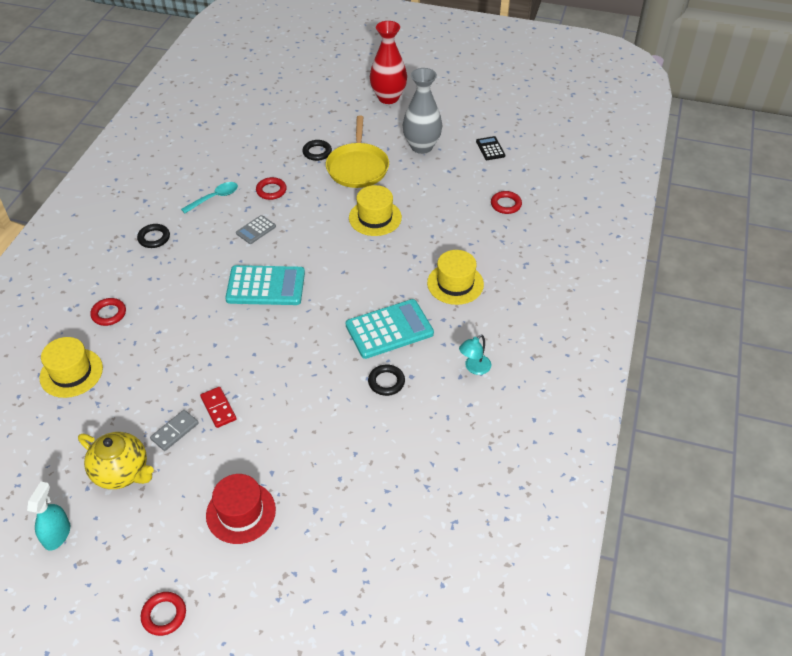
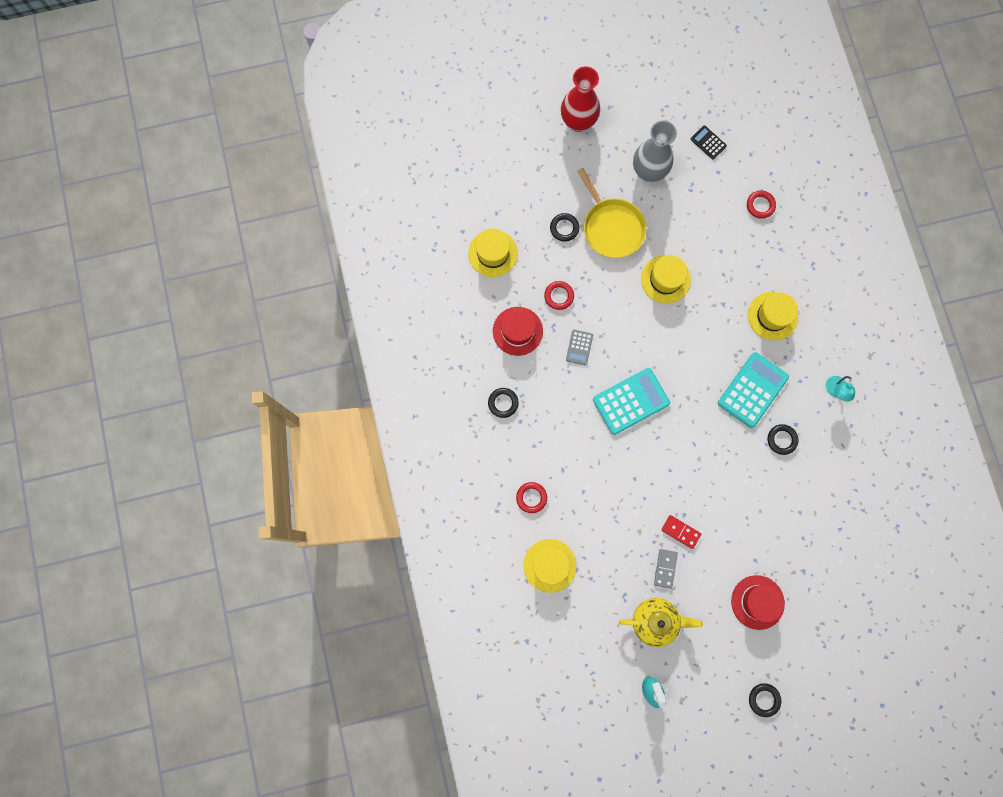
camera: 30 degrees left, 30 degrees up
(164, 615) = (764, 699): red ring -> black ring
(214, 198) = (517, 331): turquoise spoon -> red hat
(243, 144) = (493, 253): none -> yellow hat

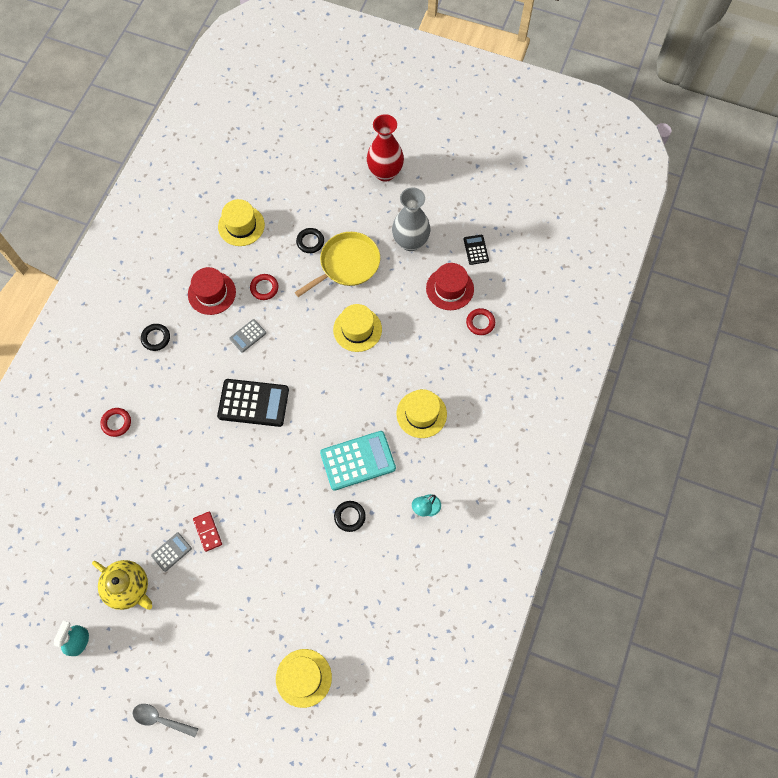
camera: 35 degrees right, 10 degrees down
(549, 565) = (86, 484): yellow hat -> yellow hat (303, 678)
(611, 227) = (347, 264): yellow pan -> yellow pan turned 135 degrees counterclockwise
(631, 401) = (253, 403): turquoise calculator -> black calculator
(665, 568) = (171, 552): grey domino -> grey calculator
(757, 602) = (222, 634): red hat -> red hat (450, 288)
(764, 699) = (161, 719): black ring -> grey spoon

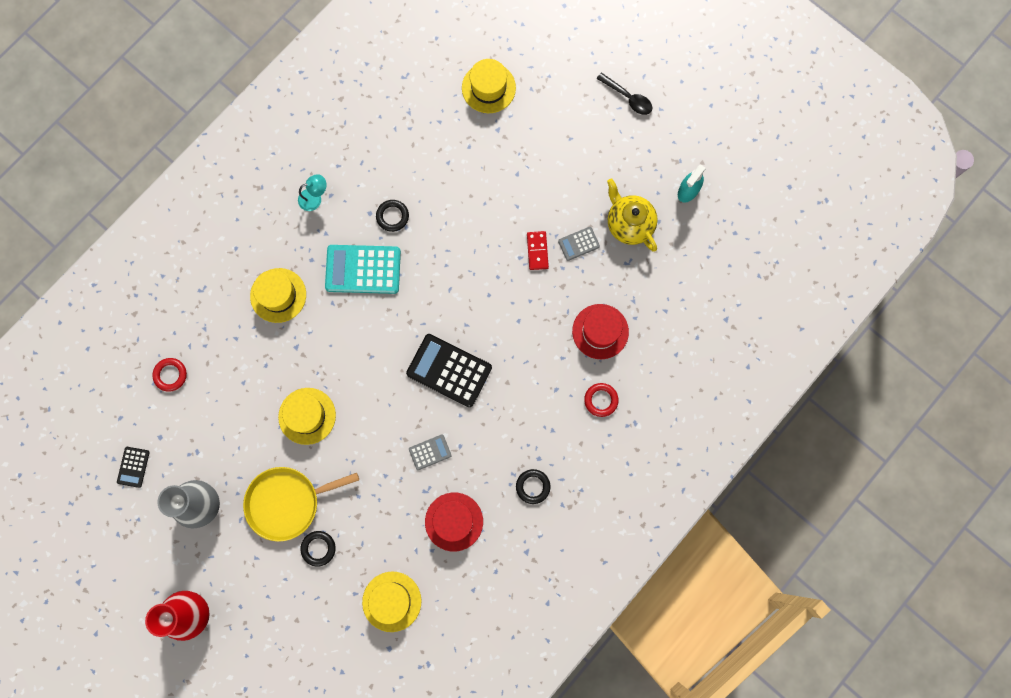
camera: 160 degrees left, 10 degrees up
(161, 719) = (628, 98): grey spoon -> black spoon
(264, 288) = (392, 506): red ring -> none
(450, 288) = (185, 428): red hat -> red hat (600, 331)

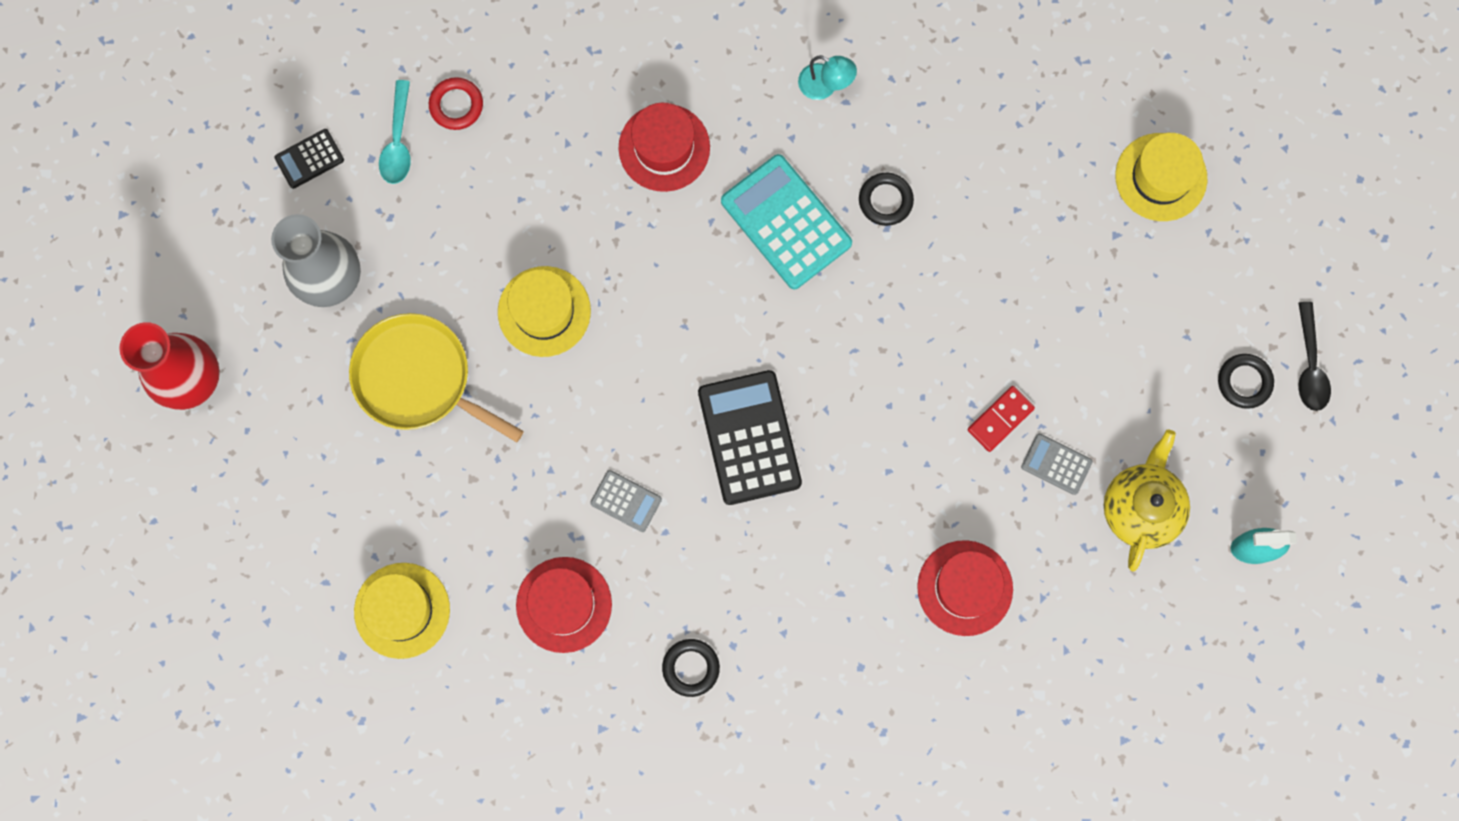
camera: 50 degrees right, 0 degrees up
(163, 417) = (398, 142): none -> turquoise spoon
(278, 295) = (664, 147): yellow hat -> red hat
(318, 548) = (393, 465): black ring -> black ring (1244, 382)
(601, 400) = (875, 663): red ring -> none

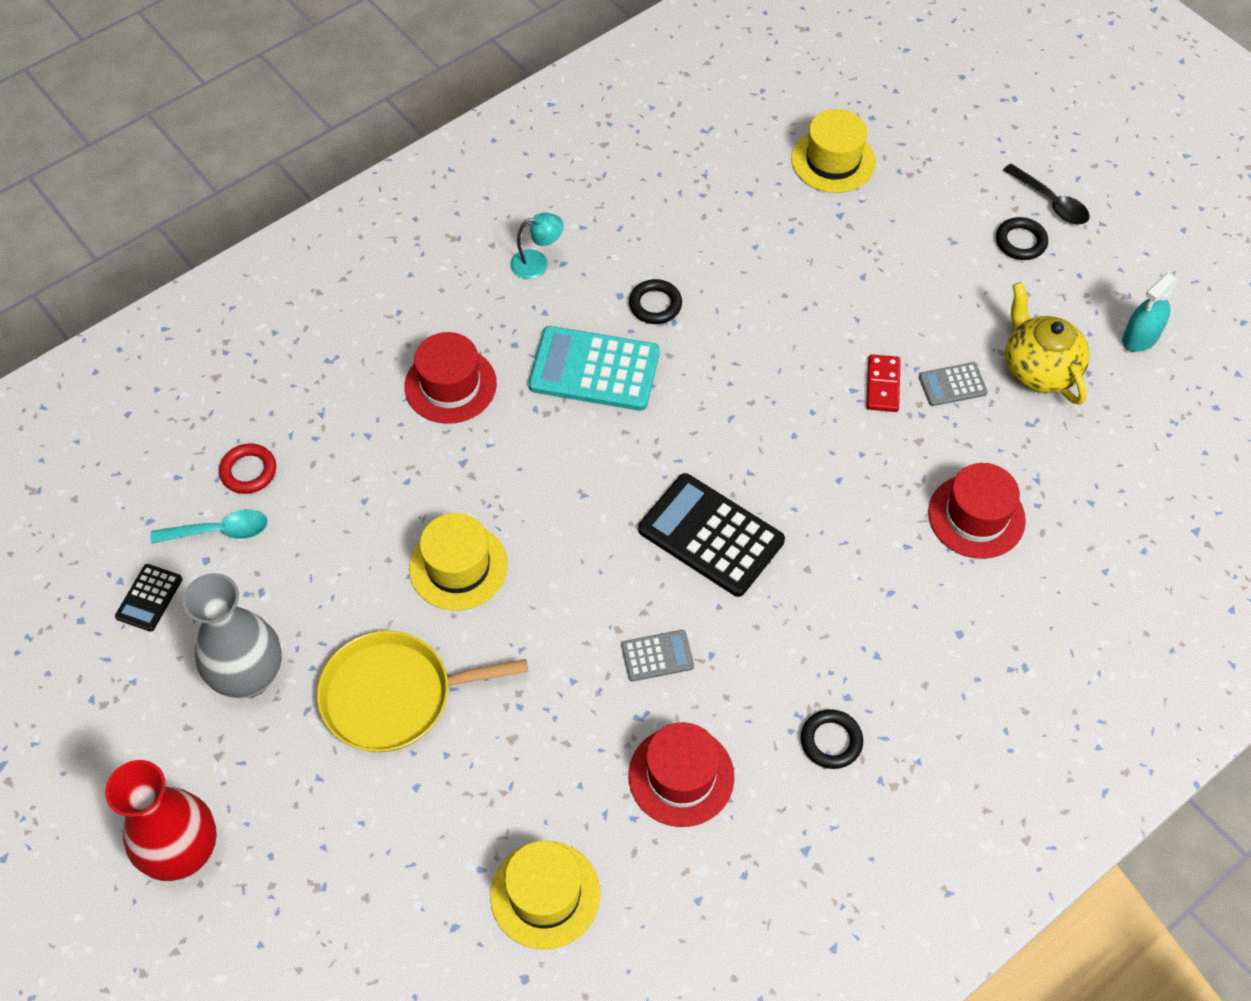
camera: 40 degrees left, 20 degrees down
(398, 142) = (219, 531): turquoise spoon -> turquoise spoon turned 60 degrees counterclockwise

